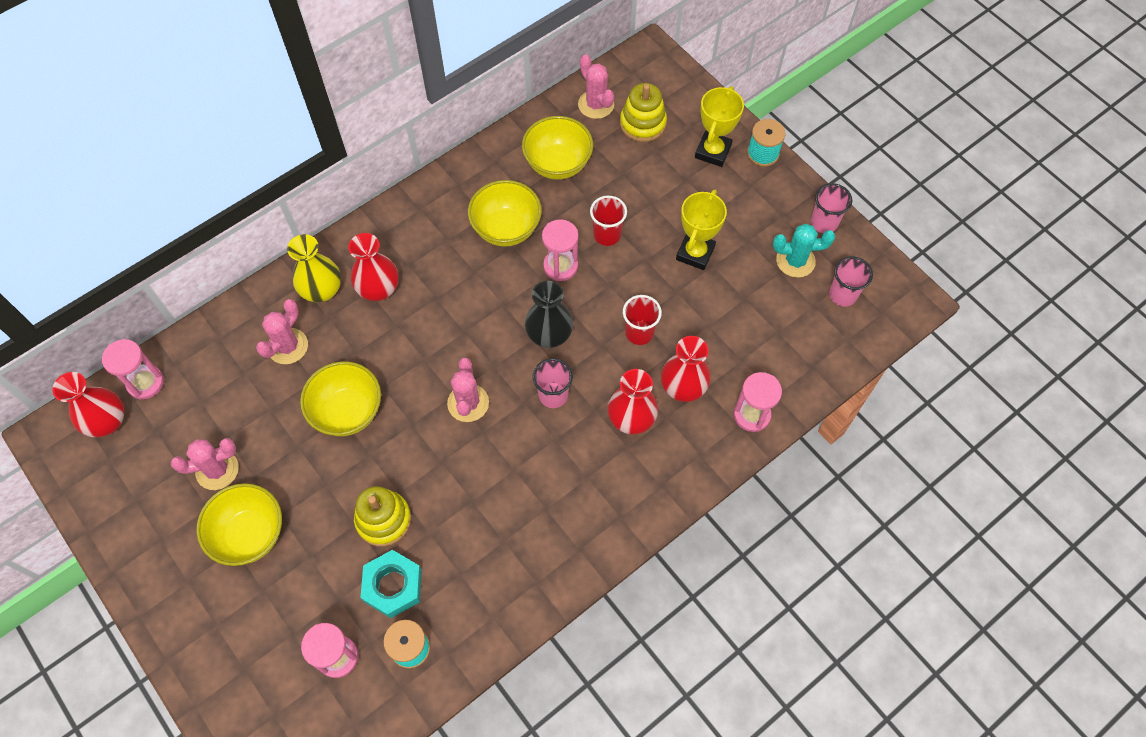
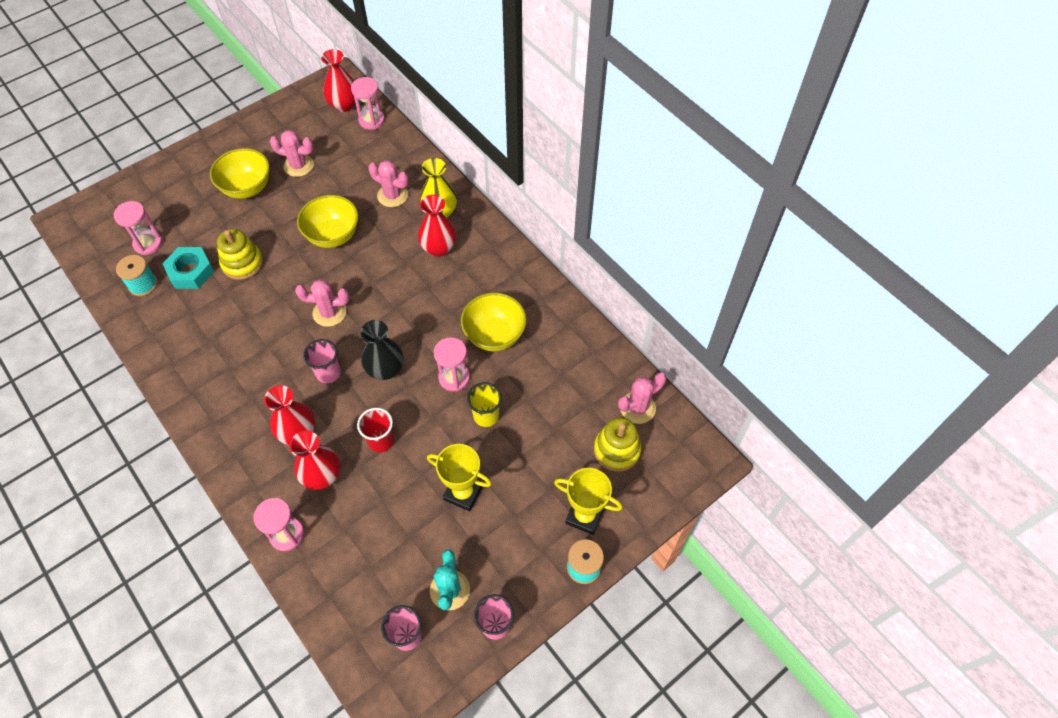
camera: 90 degrees right, 5 degrees down
(217, 470) = (298, 165): pink cactus -> pink cactus turned 60 degrees counterclockwise
(558, 164) = (565, 375): yellow bowl -> none
(607, 235) = (486, 416): red cup -> yellow cup

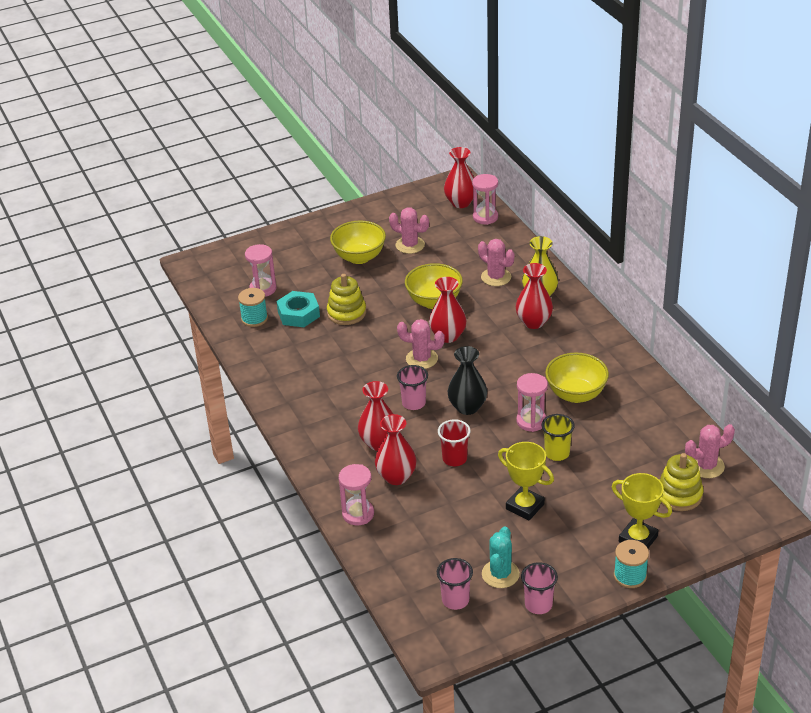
camera: 15 degrees right, 20 degrees down
(353, 278) = (448, 336): none -> red vase

